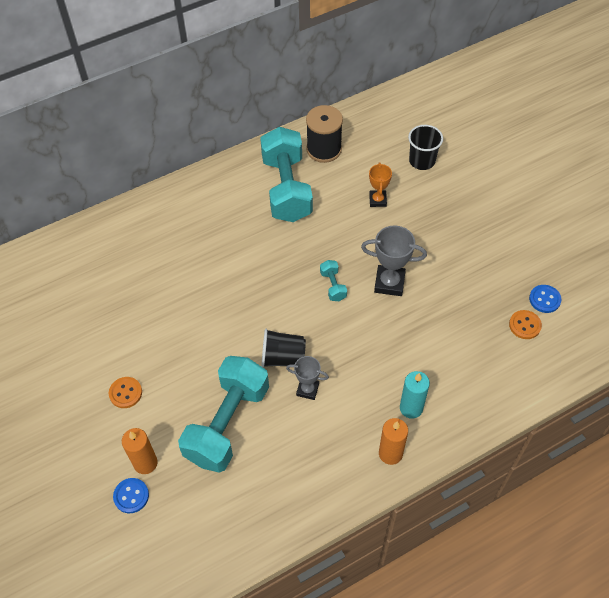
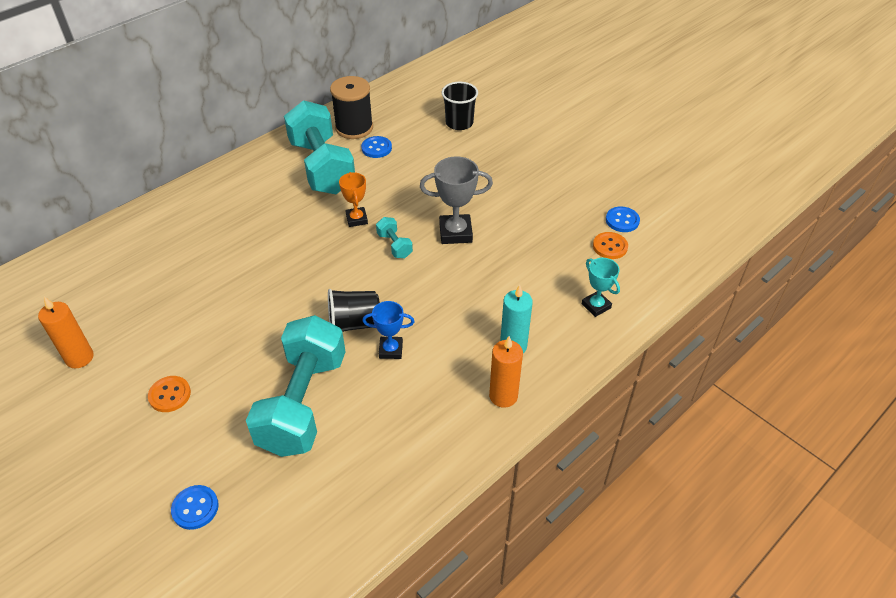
camera: 15 degrees left, 10 degrees down
(145, 463) = (207, 466): orange candle -> orange candle (79, 358)
(307, 389) = (391, 350): grey trophy -> blue trophy
(339, 176) = (376, 148): none -> blue button
(377, 200) = (422, 162): orange trophy -> orange trophy (356, 219)
(494, 384) = (596, 306): none -> turquoise trophy

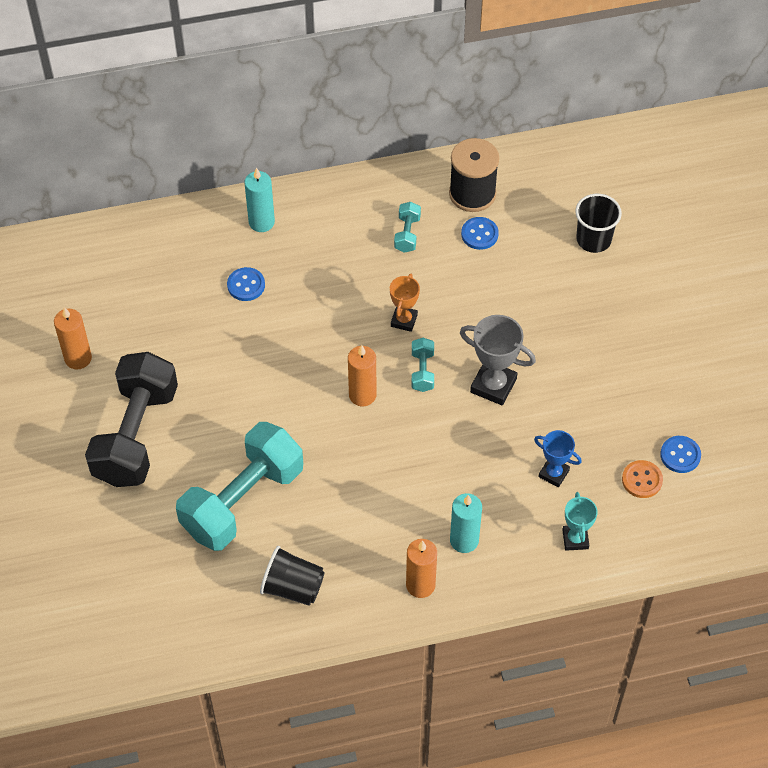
camera: 30 degrees right, 10 degrees up
(170, 395) = (136, 435): orange button -> black dumbbell
(195, 508) = (109, 551): blue button -> blue button (246, 285)
(199, 200) = (261, 222): none -> turquoise candle
(322, 167) = (407, 234): turquoise dumbbell -> turquoise dumbbell, size x0.41
(354, 323) = (332, 442): black cup -> black cup (293, 587)
(357, 280) = (362, 395): none -> orange candle
(391, 350) = (349, 487): blue trophy -> blue trophy (553, 473)

